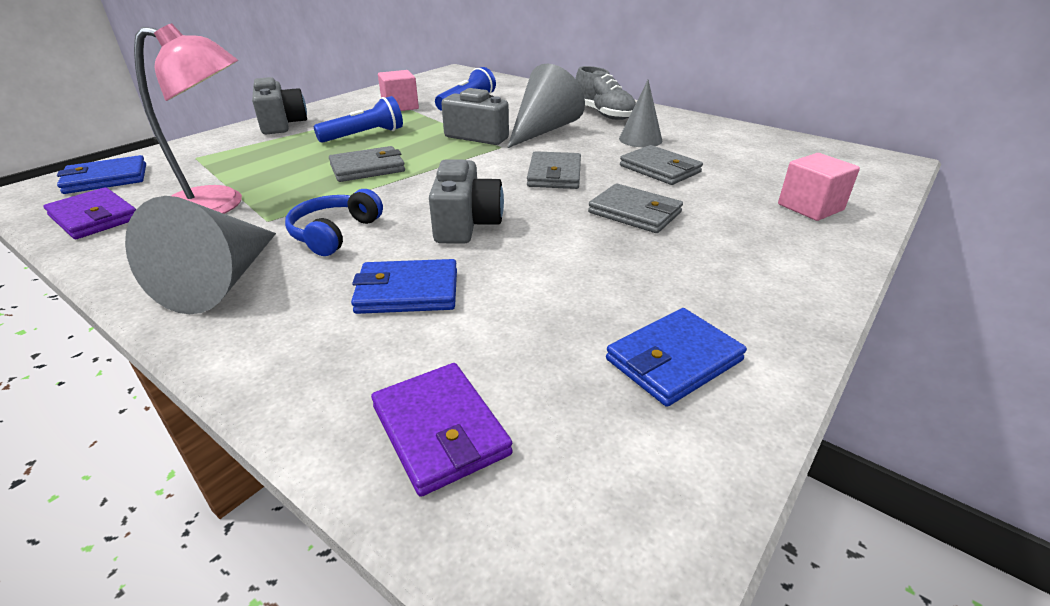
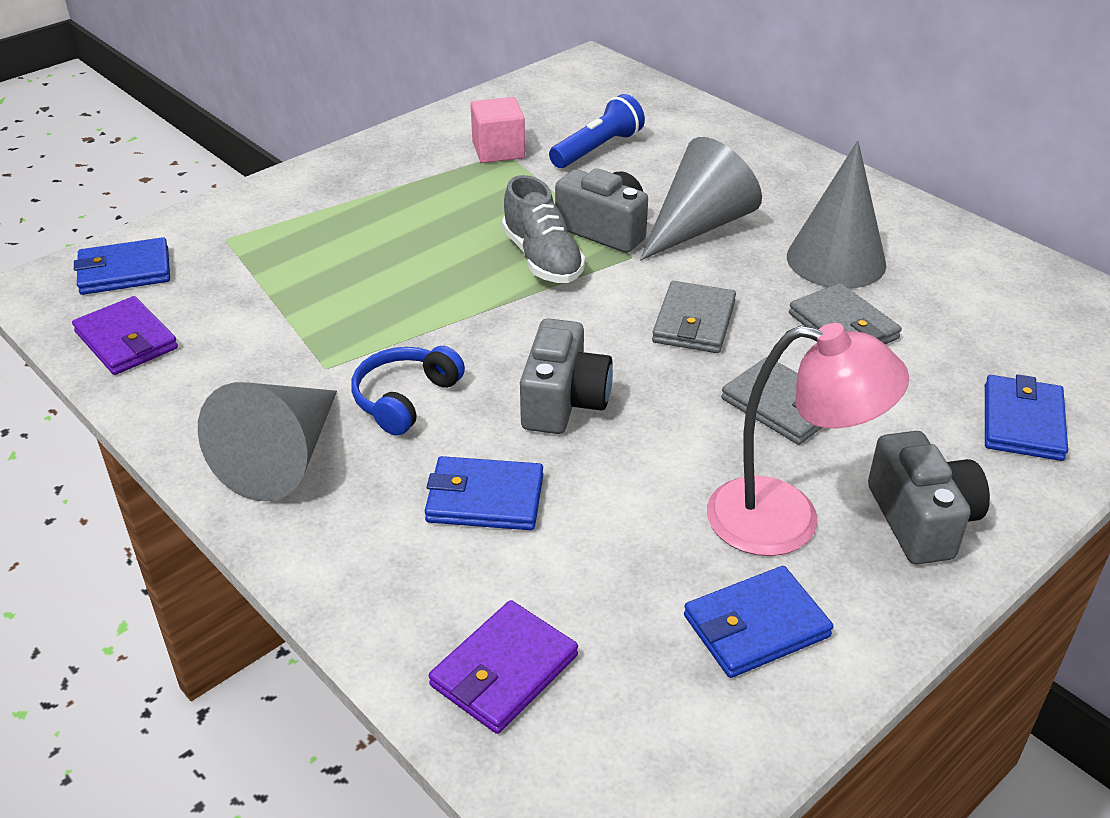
camera: 10 degrees right, 5 degrees up
(219, 205) = (266, 335): pink lamp -> pink lamp (787, 520)
(282, 124) = (332, 178): grey camera -> grey camera (921, 520)
(364, 135) = (445, 213): blue flashlight -> none
(367, 168) = (447, 283): grey wallet -> none
(440, 430) = (504, 671): purple wallet -> purple wallet turned 60 degrees clockwise
(603, 114) = (798, 196): grey shoe -> grey shoe (542, 259)
(640, 139) = (836, 260): grey cone -> grey cone, size x1.57
(810, 207) = (1022, 422): pink cube -> blue wallet

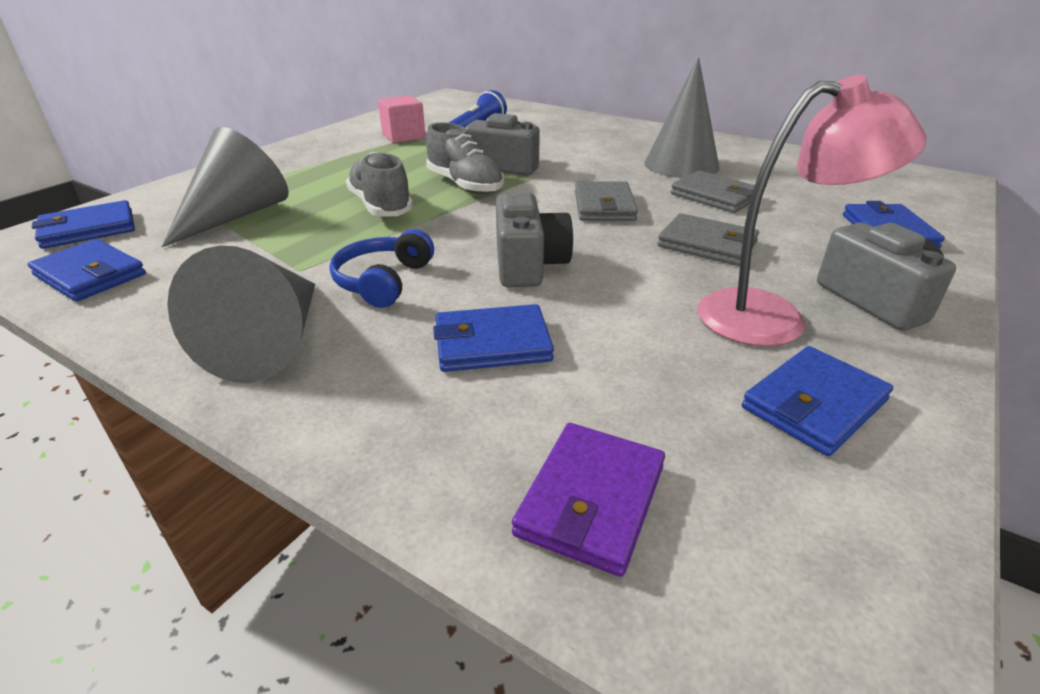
camera: 15 degrees left, 5 degrees down
(126, 340) = (90, 275): purple wallet -> blue wallet
(434, 281) = (381, 206): none -> grey shoe
(699, 226) = (573, 158): grey cone -> grey cone (237, 215)

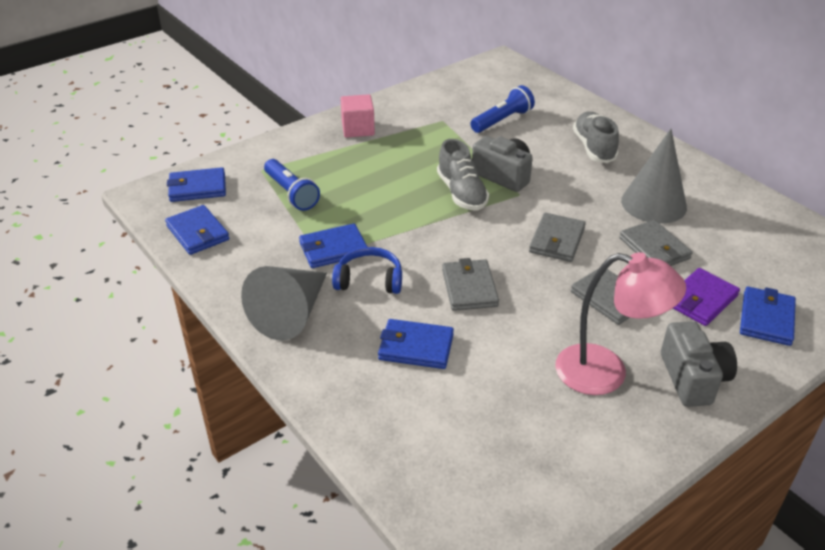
camera: 20 degrees right, 5 degrees up
(237, 215) = (291, 193): grey cone -> blue flashlight
(381, 206) = (391, 204): grey shoe -> grey shoe (594, 148)
(383, 281) = (369, 280): blue headphones -> blue headphones turned 60 degrees clockwise
(403, 136) = (437, 118): pink cube -> pink cube (358, 129)
(528, 265) = (469, 288): grey camera -> grey wallet
(591, 500) = (421, 455): purple wallet -> purple wallet (701, 300)
(814, 404) = (580, 438): blue wallet -> blue wallet (333, 249)

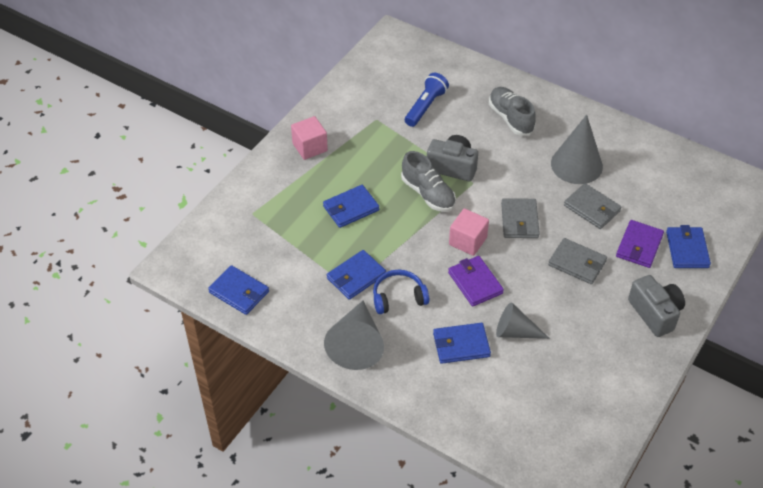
camera: 20 degrees left, 10 degrees up
(197, 188) = (210, 247): blue wallet -> blue wallet (351, 208)
(291, 193) = (292, 231): blue flashlight -> none
(469, 288) = (475, 283): grey wallet -> purple wallet
(483, 246) = (467, 241): none -> pink cube
(493, 351) = (515, 332): none -> grey cone
(606, 373) = (598, 326): pink lamp -> none

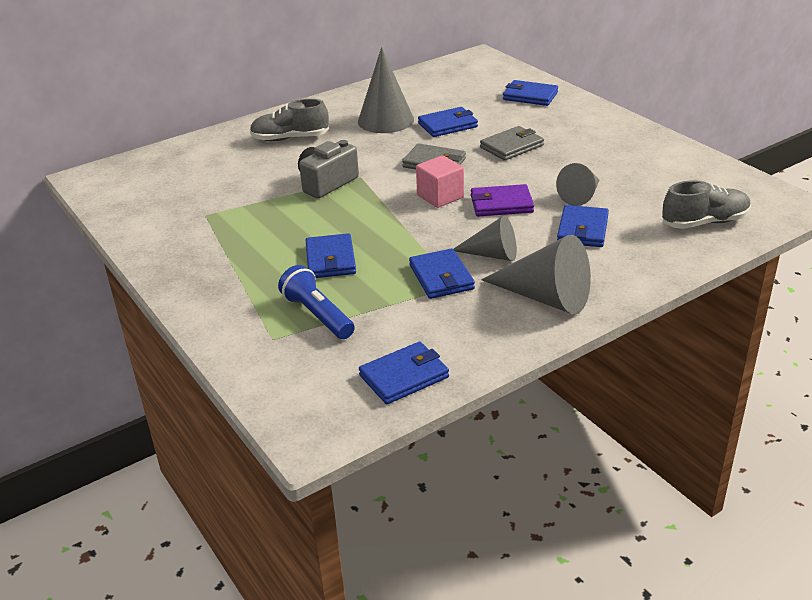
camera: 65 degrees left, 15 degrees down
(310, 147) = (201, 269): pink cube -> none
(398, 297) = (492, 255): blue headphones -> grey cone
(425, 106) = (221, 180): blue flashlight -> blue flashlight (317, 315)
(428, 194) = (353, 205): grey shoe -> grey shoe (705, 222)
(592, 208) = (448, 125): grey wallet -> blue wallet
(639, 246) = (511, 114): purple wallet -> none
(655, 313) = (595, 125): grey camera -> none

